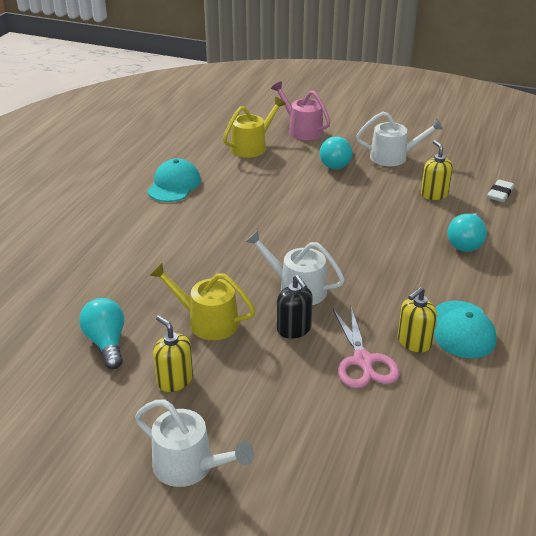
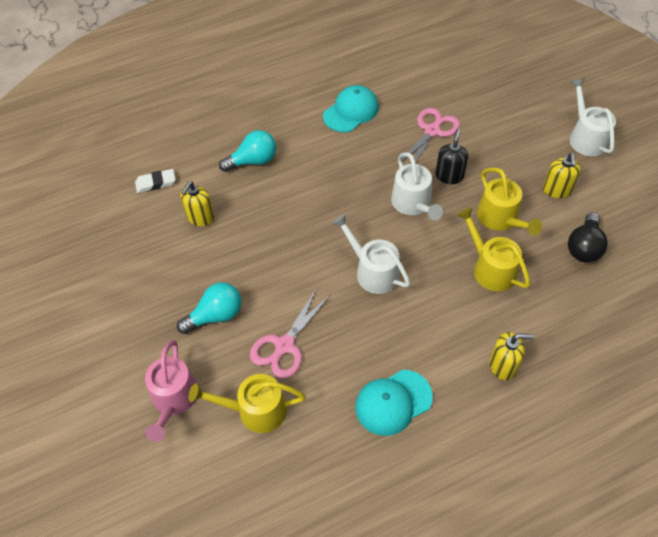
camera: 135 degrees left, 20 degrees up
(106, 343) = (584, 247): turquoise light bulb -> black light bulb
(179, 281) = (490, 268): none -> yellow watering can
(274, 173) = (284, 346): none -> pink scissors
(393, 157) = (159, 285): white watering can -> white watering can (373, 271)
(414, 342) = (388, 122): yellow soap dispenser -> yellow soap dispenser (503, 365)

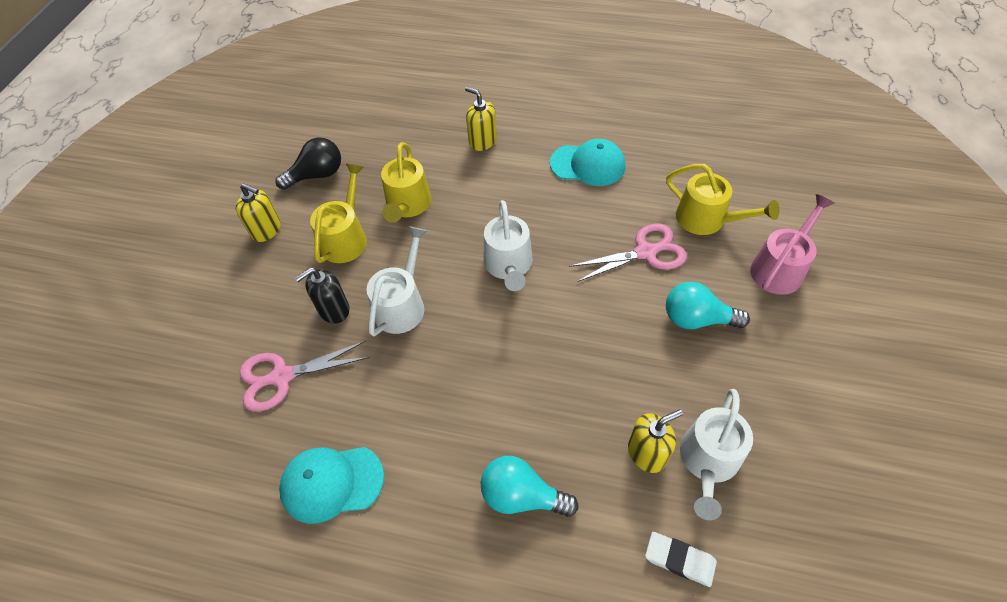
camera: 140 degrees left, 0 degrees up
(557, 190) = (266, 230): yellow soap dispenser -> yellow soap dispenser turned 75 degrees clockwise
(586, 137) = (167, 259): white watering can -> white watering can (708, 461)

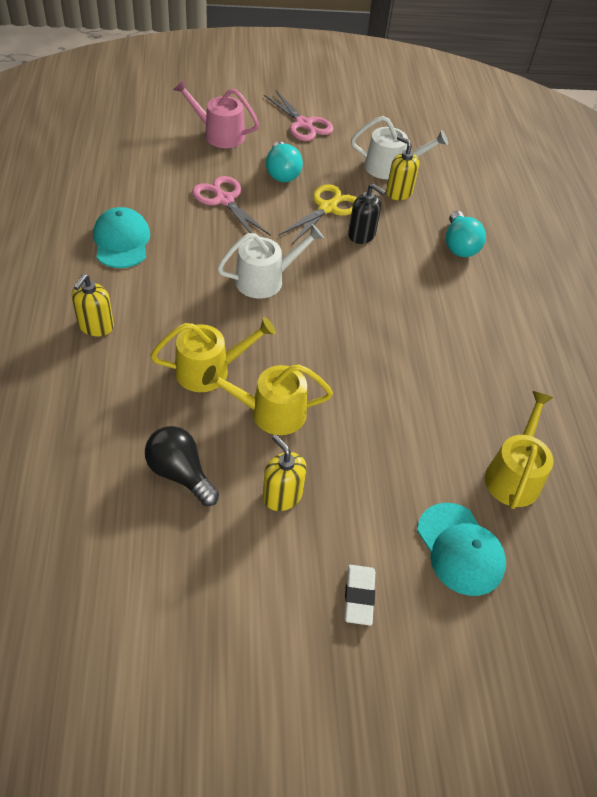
camera: 115 degrees left, 5 degrees down
(266, 230) = (282, 495): yellow soap dispenser -> yellow soap dispenser turned 45 degrees counterclockwise
(282, 377) = (446, 412): pink scissors -> pink scissors (304, 124)
(331, 483) = (510, 348): turquoise cap -> turquoise cap (460, 549)
(334, 310) = (361, 395): black soap dispenser -> black soap dispenser (362, 235)
(402, 304) = (335, 344): white watering can -> none
(621, 353) = (327, 208): none -> yellow scissors
(679, 560) = (457, 178): white eraser -> white eraser (359, 596)
(706, 219) = (178, 168): yellow watering can -> yellow watering can (514, 475)

